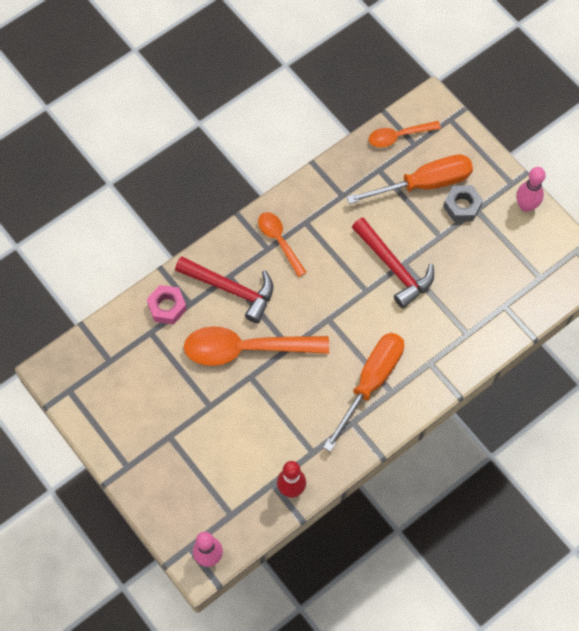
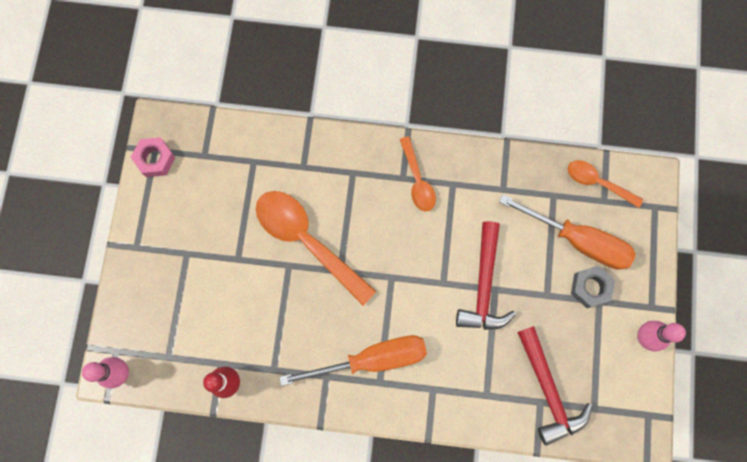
camera: 45 degrees right, 10 degrees up
(167, 307) = (284, 153): pink nut -> pink nut (155, 159)
(231, 289) = (343, 184): red hammer -> red hammer (548, 390)
(279, 241) = (417, 180): orange spoon -> orange spoon turned 150 degrees clockwise

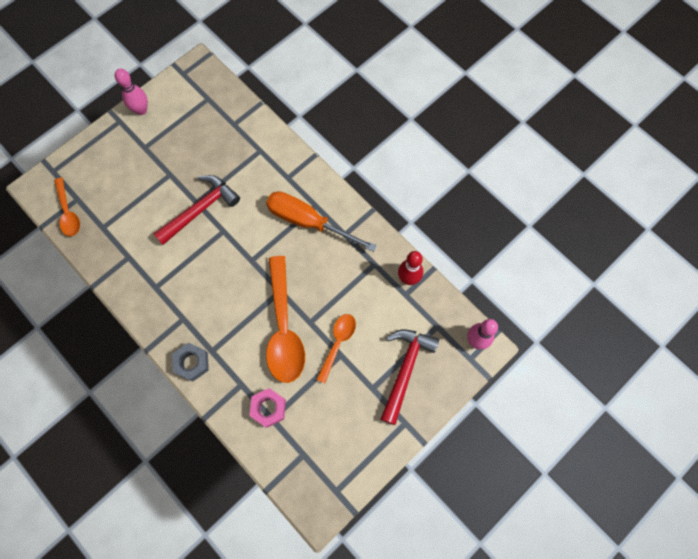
camera: 140 degrees left, 5 degrees down
(155, 159) = (341, 483): pink nut -> pink nut (268, 408)
(417, 180) = (175, 308): orange spoon -> orange spoon (337, 343)
(548, 390) = (223, 126): red hammer -> red hammer (405, 370)
(578, 240) = (118, 189): orange screwdriver -> none
(590, 288) = (141, 158): grey nut -> grey nut (192, 363)

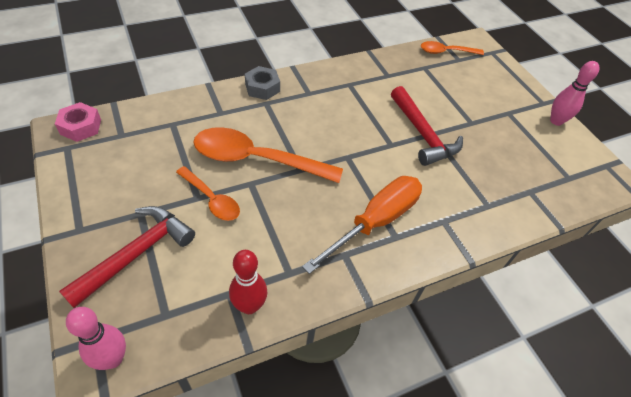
camera: 105 degrees right, 20 degrees down
(268, 408) = (184, 124): pink nut -> pink nut (81, 127)
(405, 370) = (136, 254): red hammer -> red hammer turned 90 degrees counterclockwise

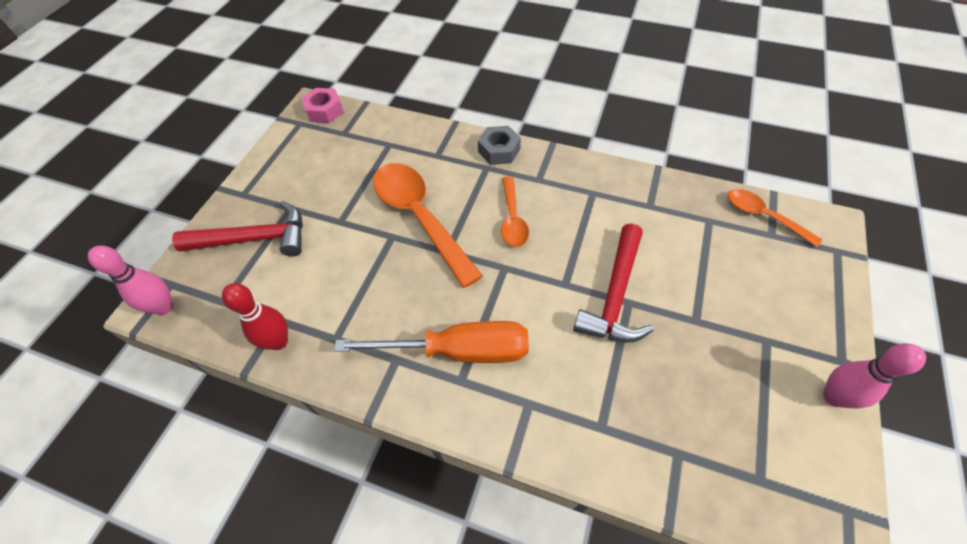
camera: 50 degrees right, 5 degrees up
(211, 199) = (348, 230): orange spoon -> orange spoon (512, 219)

